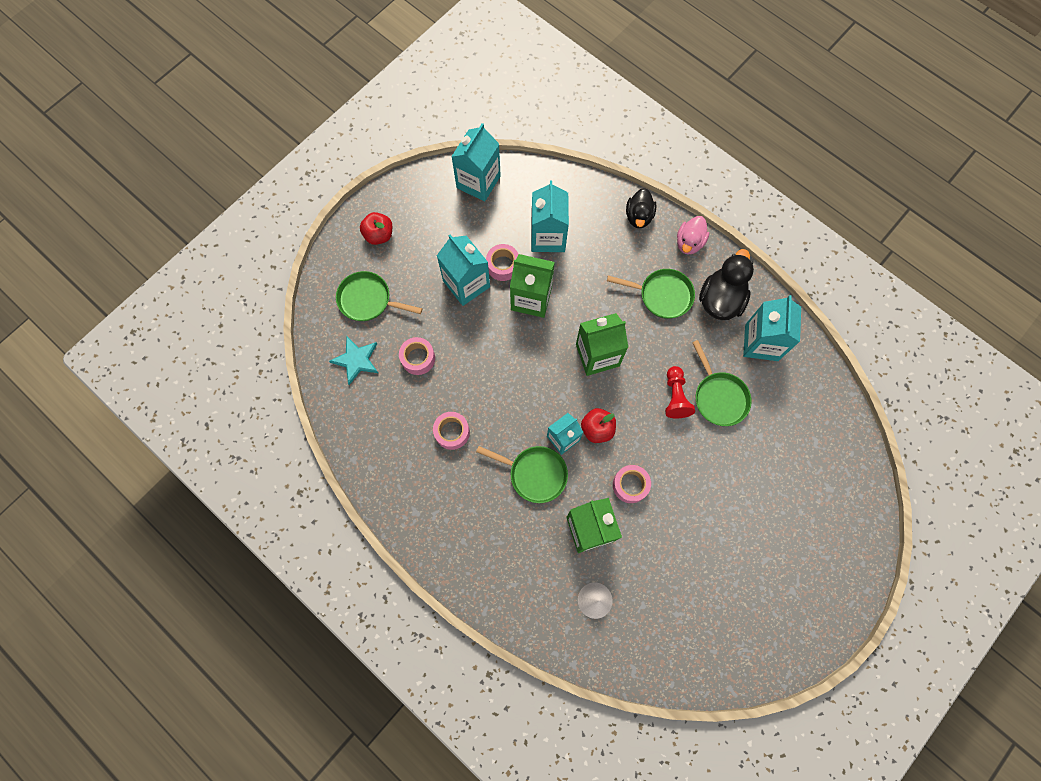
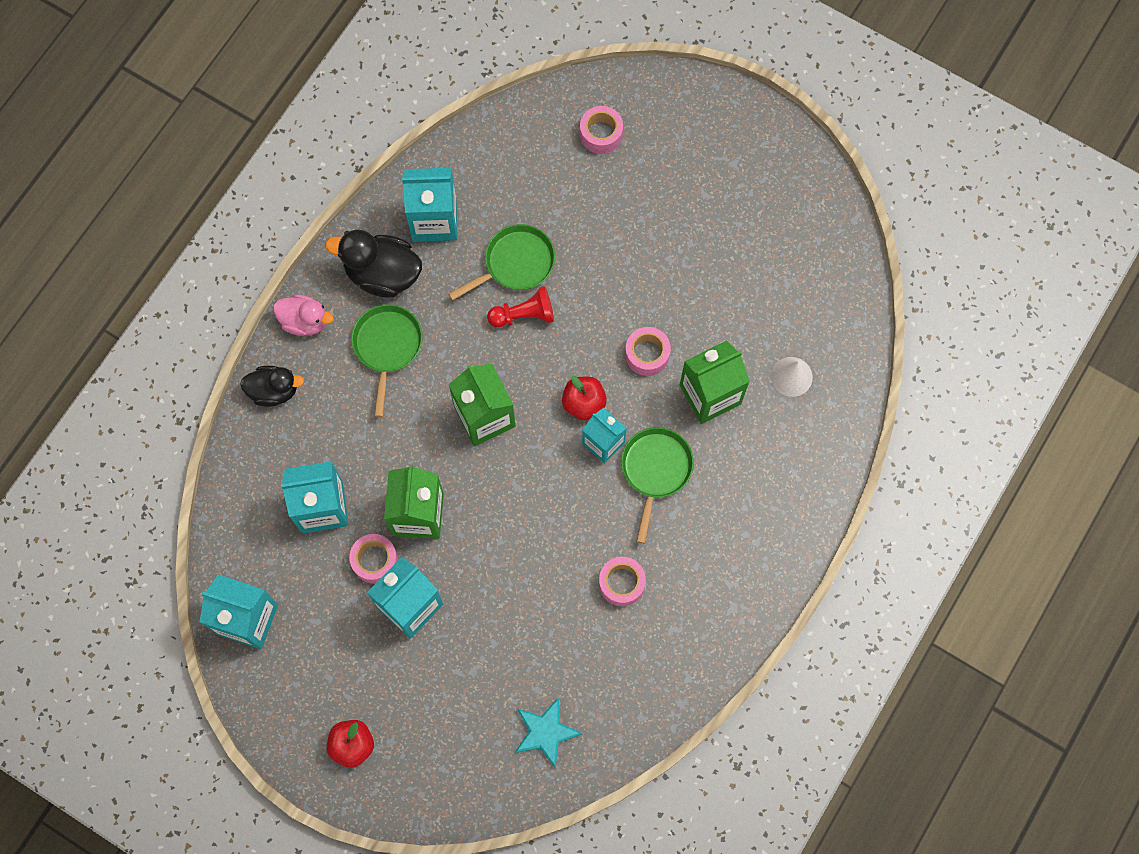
camera: 100 degrees left, 0 degrees up
(368, 300) = (455, 736): green pan -> none
(418, 358) = (529, 649): pink tape -> pink tape (601, 134)

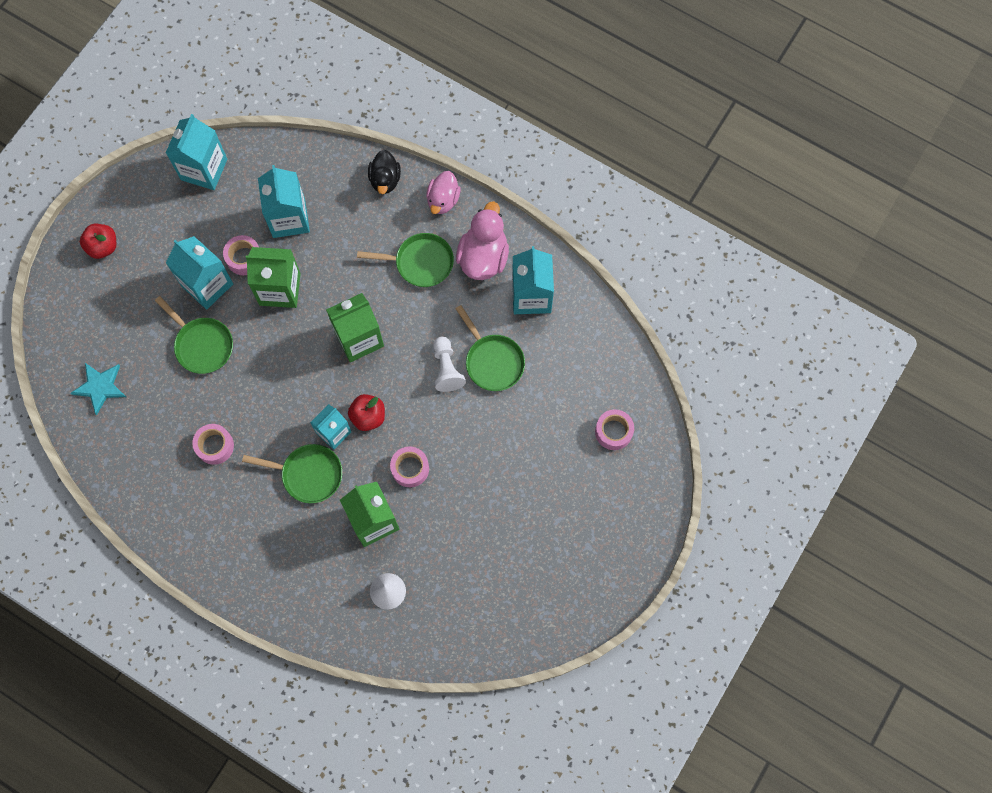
camera: 90 degrees right, 0 degrees up
(382, 274) = (483, 257): black duck -> pink duck
(490, 607) = (202, 344): none -> green pan
(524, 315) = (446, 369): red pawn -> white pawn

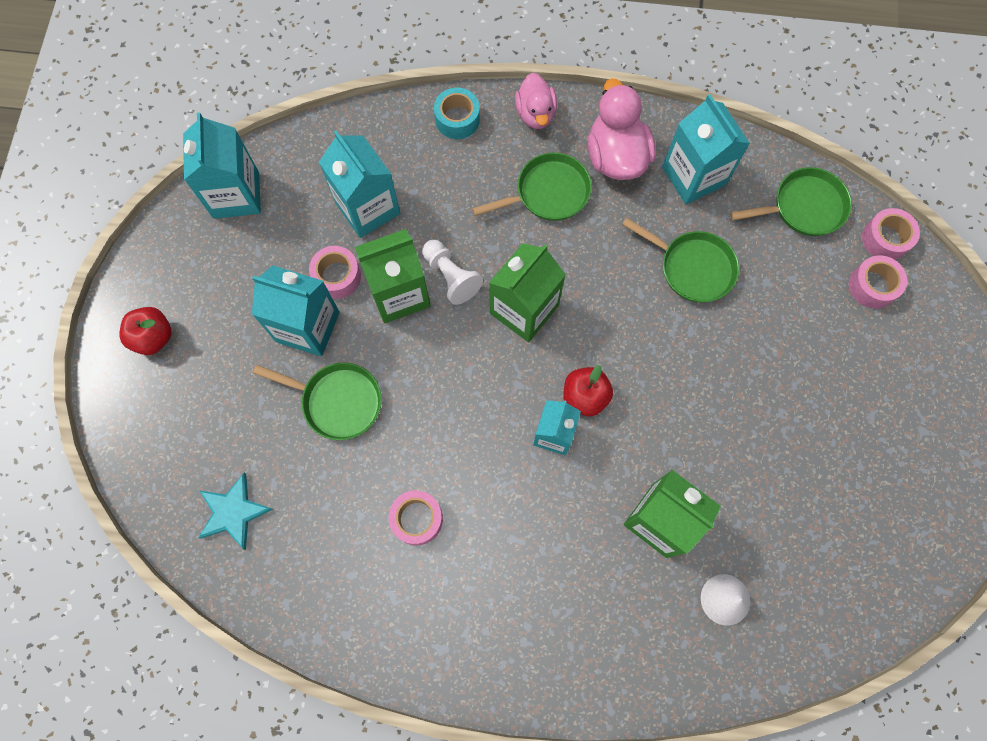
camera: 25 degrees left, 0 degrees up
(308, 474) = (550, 500): green pan -> green pan (803, 207)
(385, 180) = (457, 119): black duck -> turquoise tape
(410, 468) = (668, 436): pink tape -> pink tape (885, 239)
(446, 369) = (645, 299): white pawn -> white pawn (451, 276)

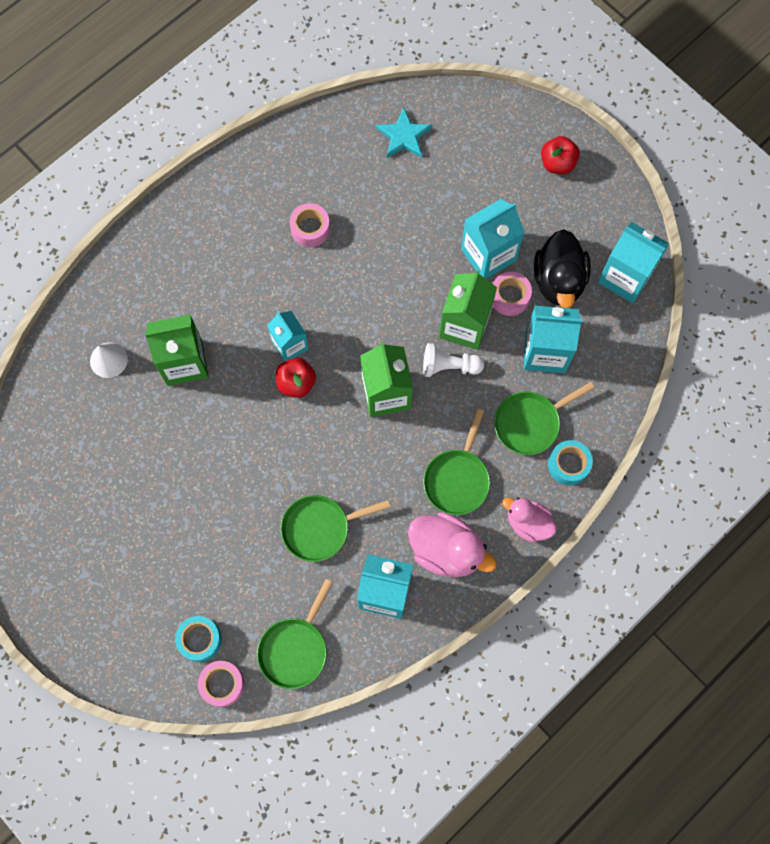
camera: 130 degrees right, 0 degrees up
(285, 247) = (558, 281): none -> black duck
(337, 401) = (422, 237): green pan -> green pan (530, 423)
(872, 286) = (200, 639): pink tape -> turquoise tape

